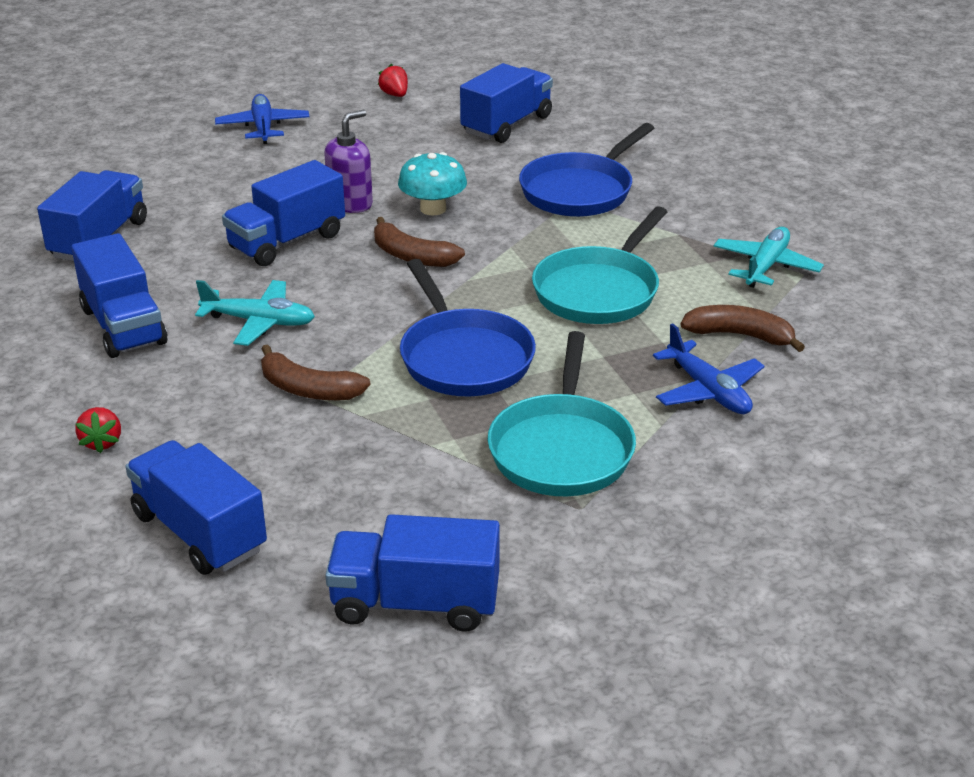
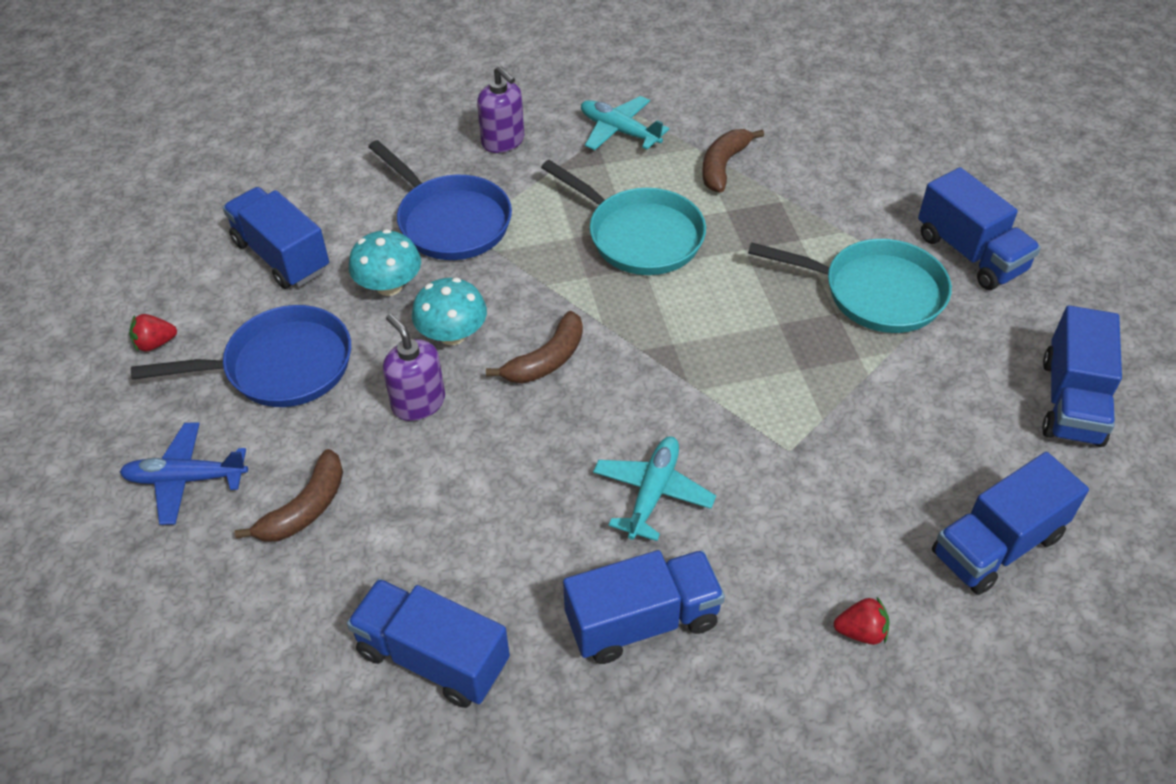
camera: 80 degrees left, 15 degrees up
(287, 241) = (489, 463): blue truck -> blue truck (970, 253)
(308, 389) = (779, 456): brown banana -> brown banana (305, 508)
(463, 357) = (737, 339): blue pan -> blue pan (281, 366)
(485, 174) = (389, 286): none -> turquoise mushroom
(708, 391) = (800, 197): blue plane -> none
(712, 204) = (503, 141): none -> purple soap dispenser

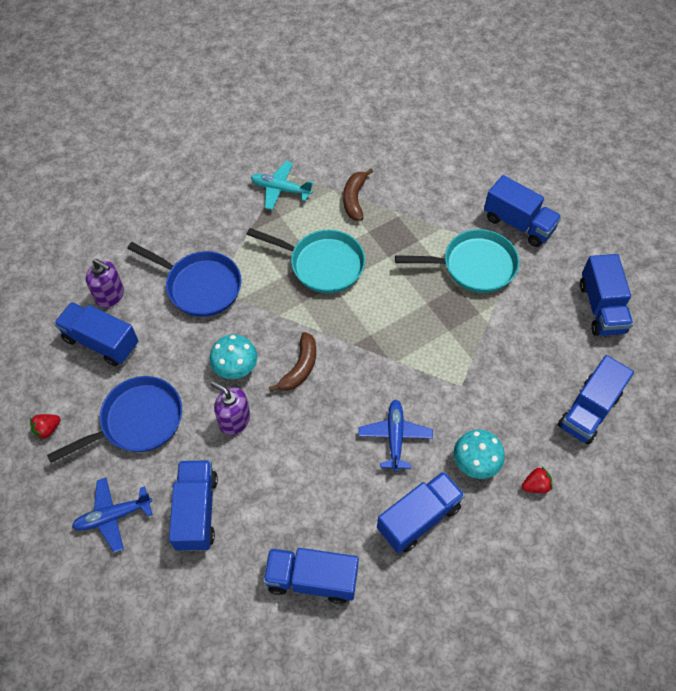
camera: 20 degrees left, 10 degrees up
(305, 508) = (196, 511): brown banana -> blue truck
(389, 286) = (181, 344): turquoise mushroom -> turquoise mushroom (475, 462)
(503, 141) = (209, 216): purple soap dispenser -> purple soap dispenser (110, 295)
(652, 493) = (395, 437): turquoise plane -> blue plane

